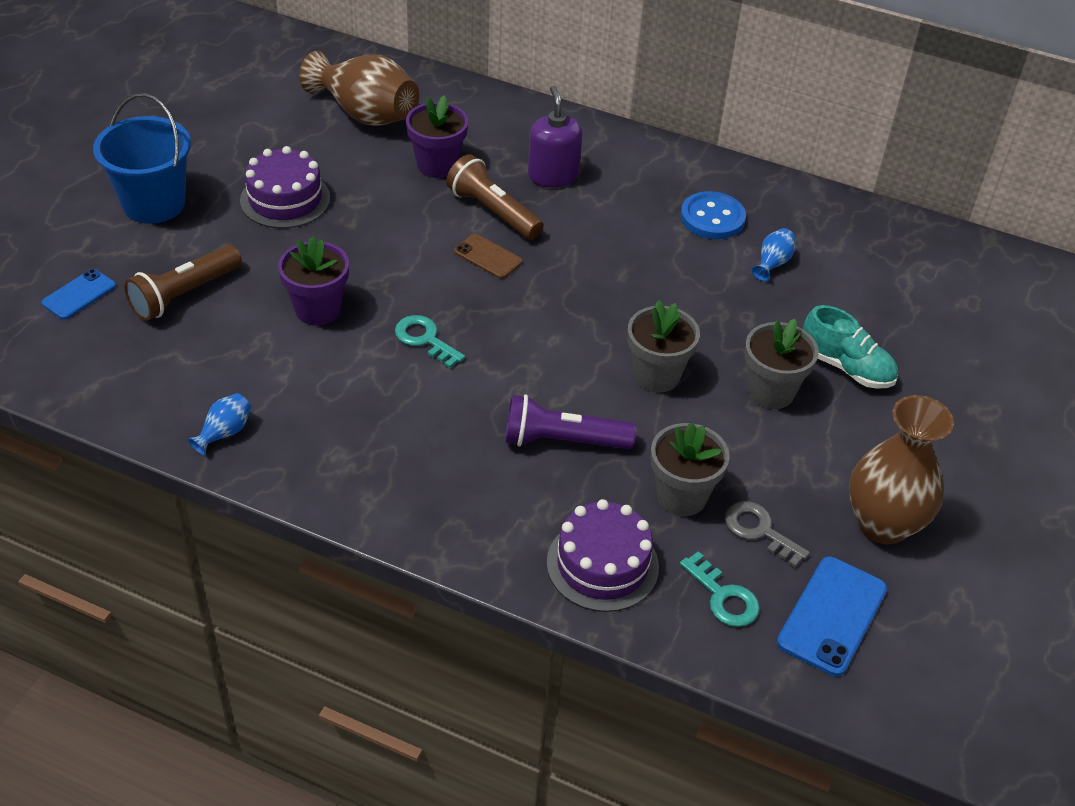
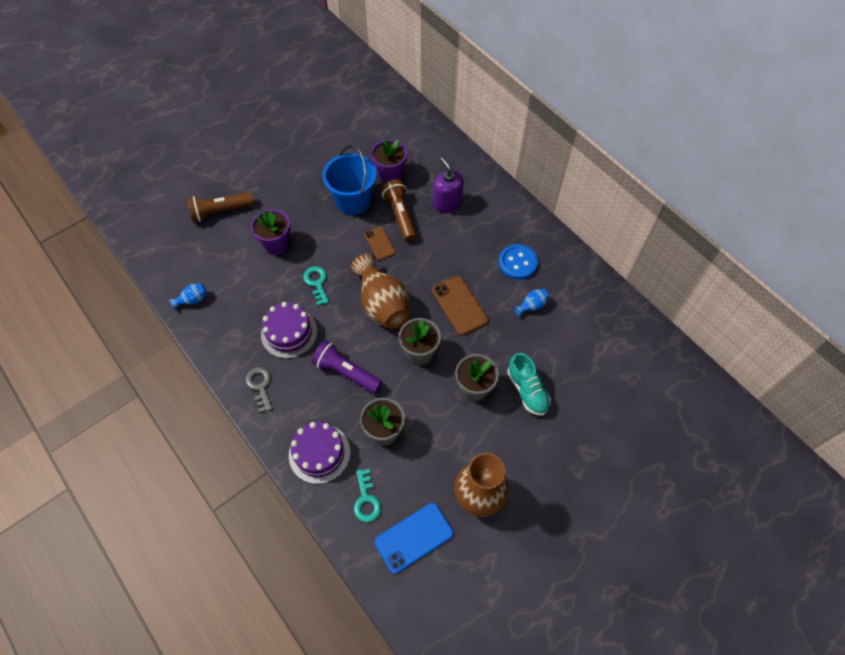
camera: 30 degrees right, 15 degrees up
(79, 294) = (174, 193): blue phone -> none
(154, 204) = (238, 150): blue bucket -> blue bucket (353, 201)
(285, 199) = (301, 170): purple cake -> purple cake (289, 333)
(365, 114) = (373, 128): brown vase -> brown vase (382, 304)
(553, 175) = (447, 203): purple soap dispenser -> purple soap dispenser turned 45 degrees counterclockwise
(670, 296) = (459, 305): none -> brown phone
(759, 531) = (410, 470): grey key -> grey key (260, 386)

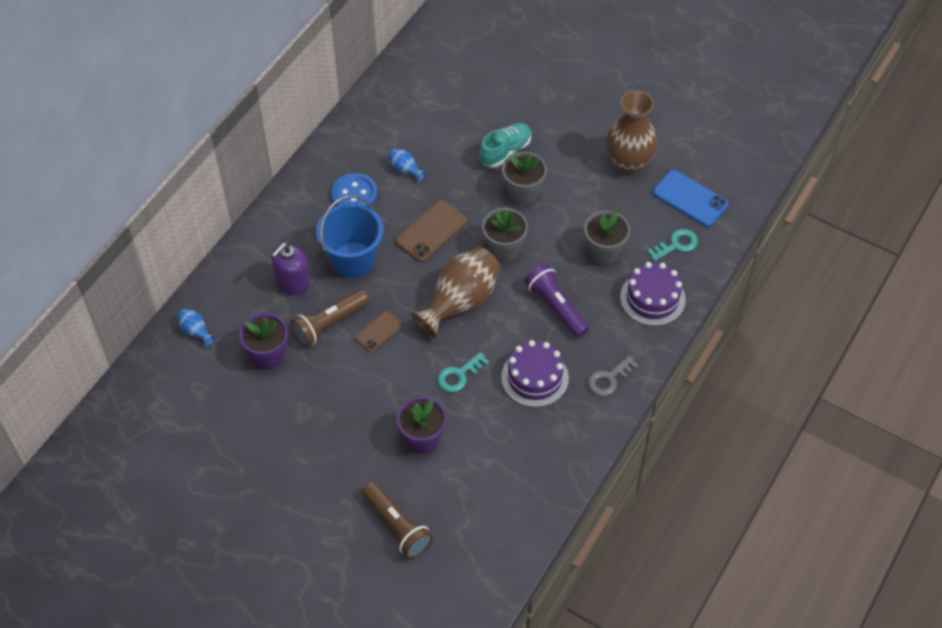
camera: 110 degrees left, 5 degrees down
(192, 300) = (537, 496): blue vase -> blue vase (196, 331)
(346, 372) = (556, 307): purple flashlight -> purple flashlight turned 135 degrees clockwise
(353, 201) = (325, 381): blue bucket -> blue bucket (353, 260)

